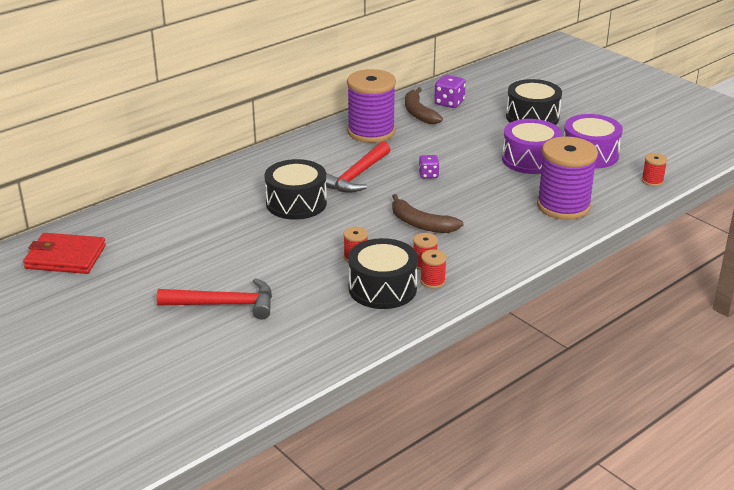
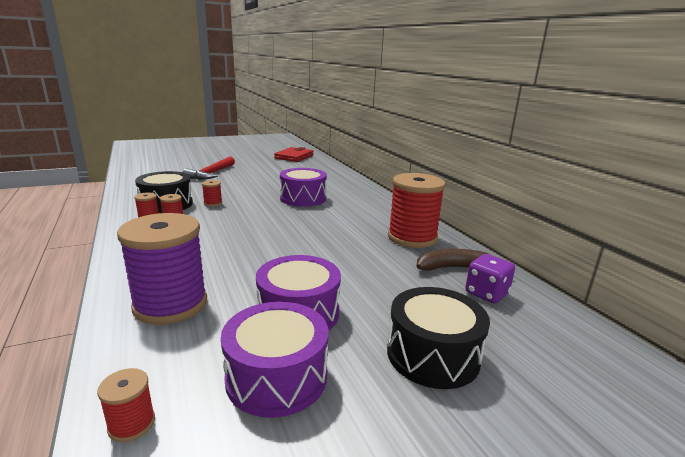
camera: 105 degrees right, 10 degrees down
(296, 203) = (303, 198): black drum -> purple drum
(356, 176) = (329, 220): red hammer -> none
(371, 132) = (412, 237): purple spool -> red spool
(420, 224) = (229, 228): brown banana -> none
(428, 175) = (308, 246): purple dice -> none

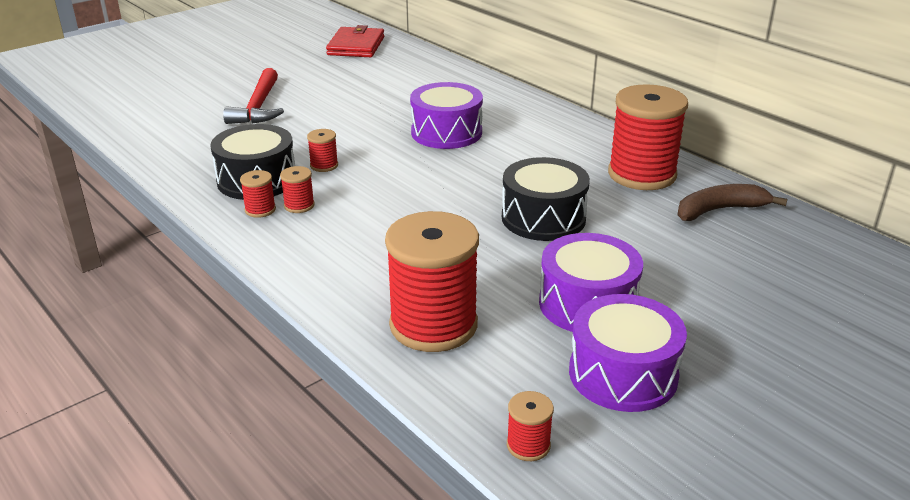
camera: 15 degrees left, 10 degrees up
(170, 304) = (433, 325): purple spool -> red spool
(433, 354) = (755, 318): black drum -> black drum (543, 218)
(486, 293) = (771, 237): purple dice -> none

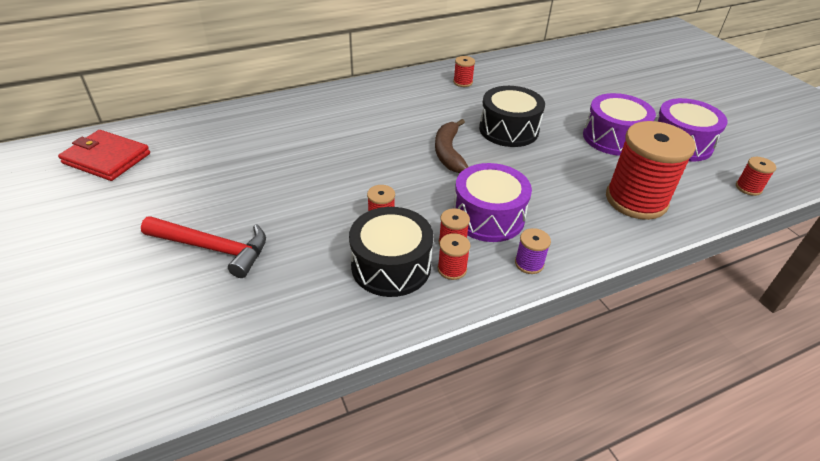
camera: 75 degrees left, 10 degrees up
(280, 251) = (529, 263): none -> purple spool
(446, 132) = (354, 142): purple drum -> purple drum (488, 216)
(642, 174) = (463, 82): red spool -> red spool, size x0.42
(720, 210) = (516, 71): brown banana -> brown banana (448, 152)

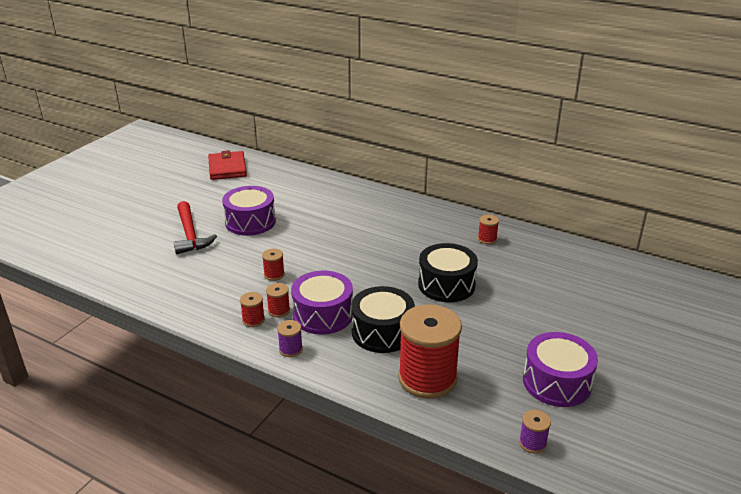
camera: 55 degrees right, 10 degrees down
(391, 266) = (233, 297): black drum -> black drum (382, 332)
(448, 152) = (379, 270): brown banana -> none
(613, 138) = (509, 340): purple drum -> purple drum (250, 222)
(748, 188) = (532, 443): red spool -> purple spool

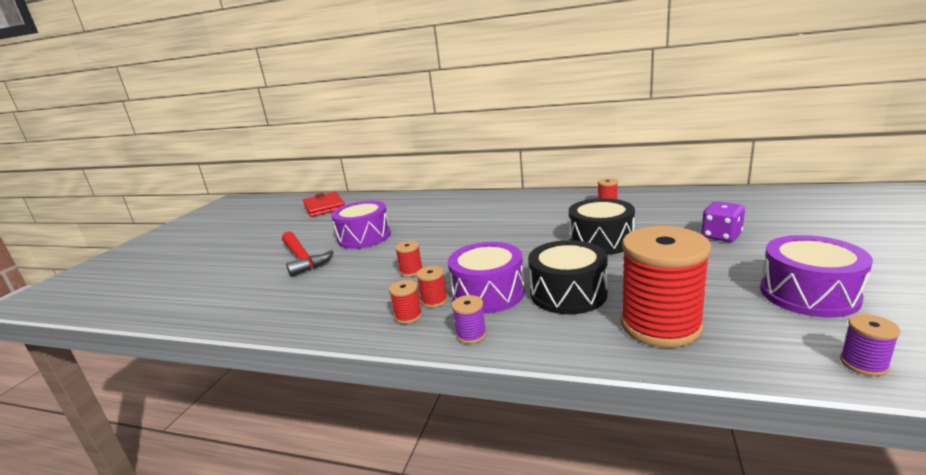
camera: 10 degrees left, 10 degrees down
(549, 308) = (721, 236): none -> purple dice

